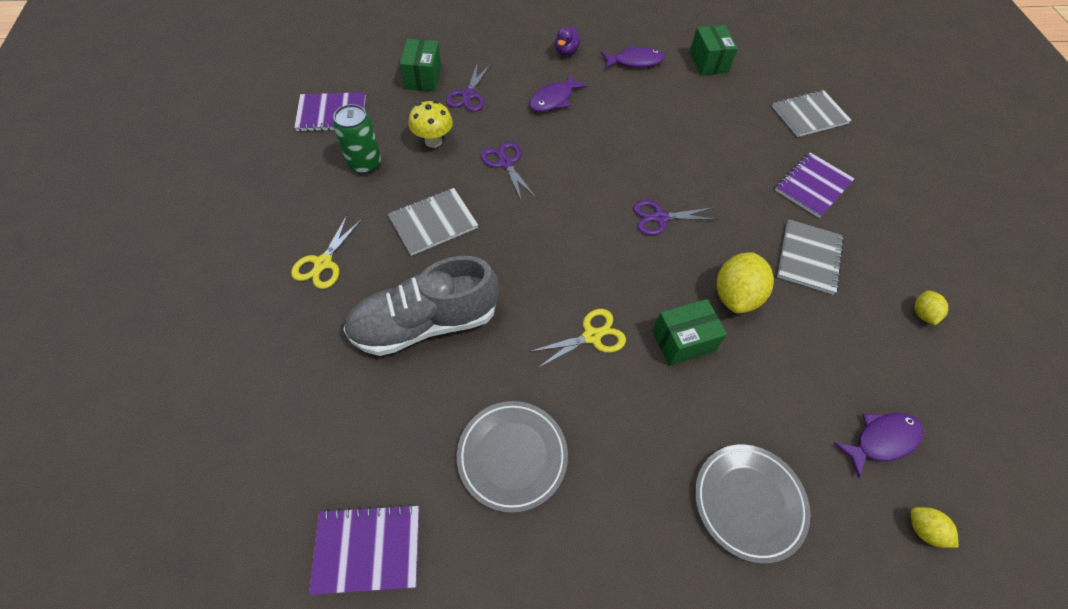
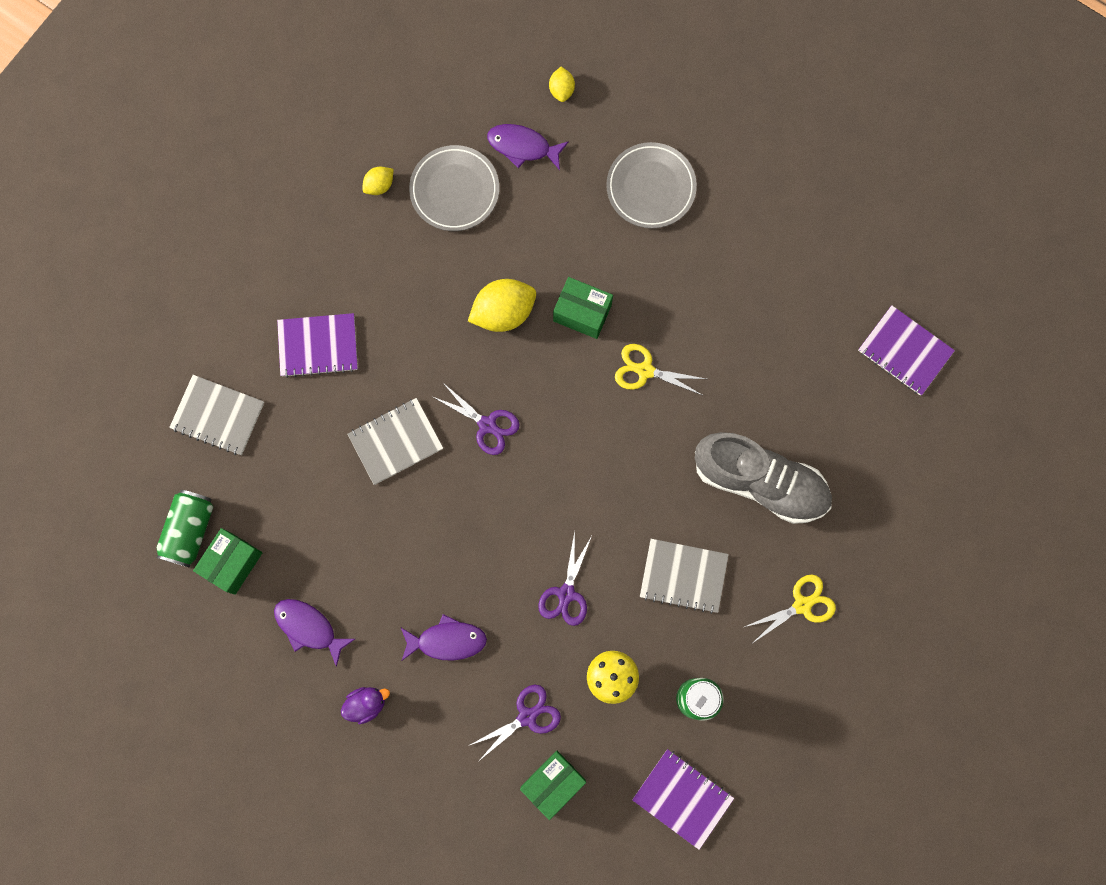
camera: 135 degrees left, 20 degrees up
(512, 456) = (774, 334): grey plate -> grey plate (454, 190)
(747, 61) = (190, 530): none -> green can
(808, 258) = (407, 292): grey notebook -> grey notebook (395, 442)

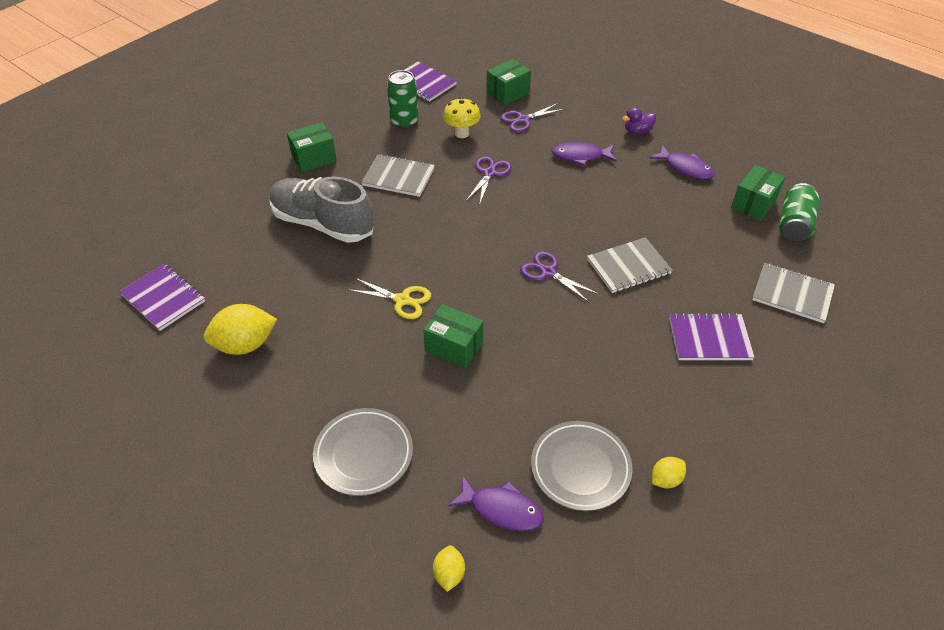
camera: 175 degrees left, 30 degrees down
(503, 312) = (530, 353): yellow lemon -> yellow lemon (245, 344)
(802, 605) = (314, 158): yellow scissors -> green box

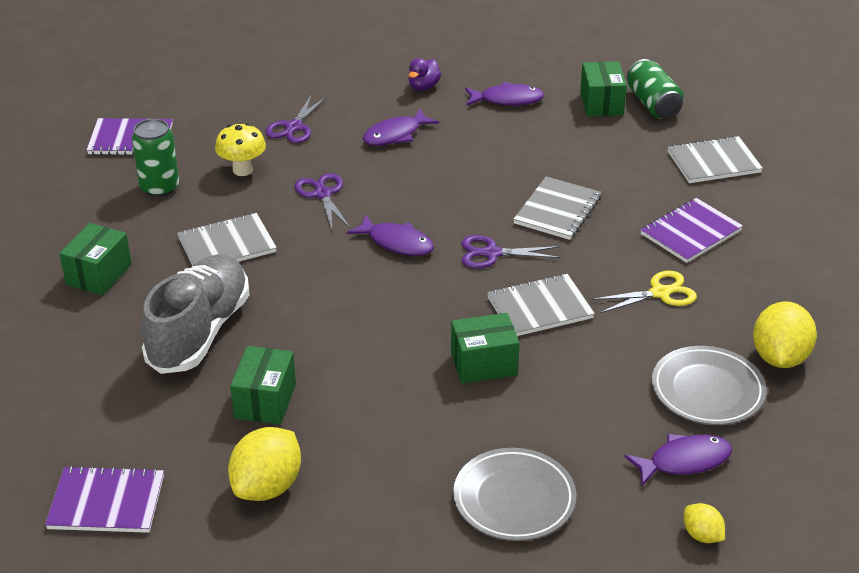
camera: 40 degrees left, 10 degrees down
(322, 223) = (199, 332): grey shoe -> grey shoe turned 120 degrees clockwise
(402, 300) = (382, 353): yellow scissors -> yellow scissors (660, 293)
(496, 230) = (396, 243): none -> purple fish
(508, 93) = (243, 108): green box -> green box (265, 401)
(535, 330) = (540, 308): none -> grey notebook
(665, 479) = (779, 357): yellow lemon -> yellow lemon, size x1.90

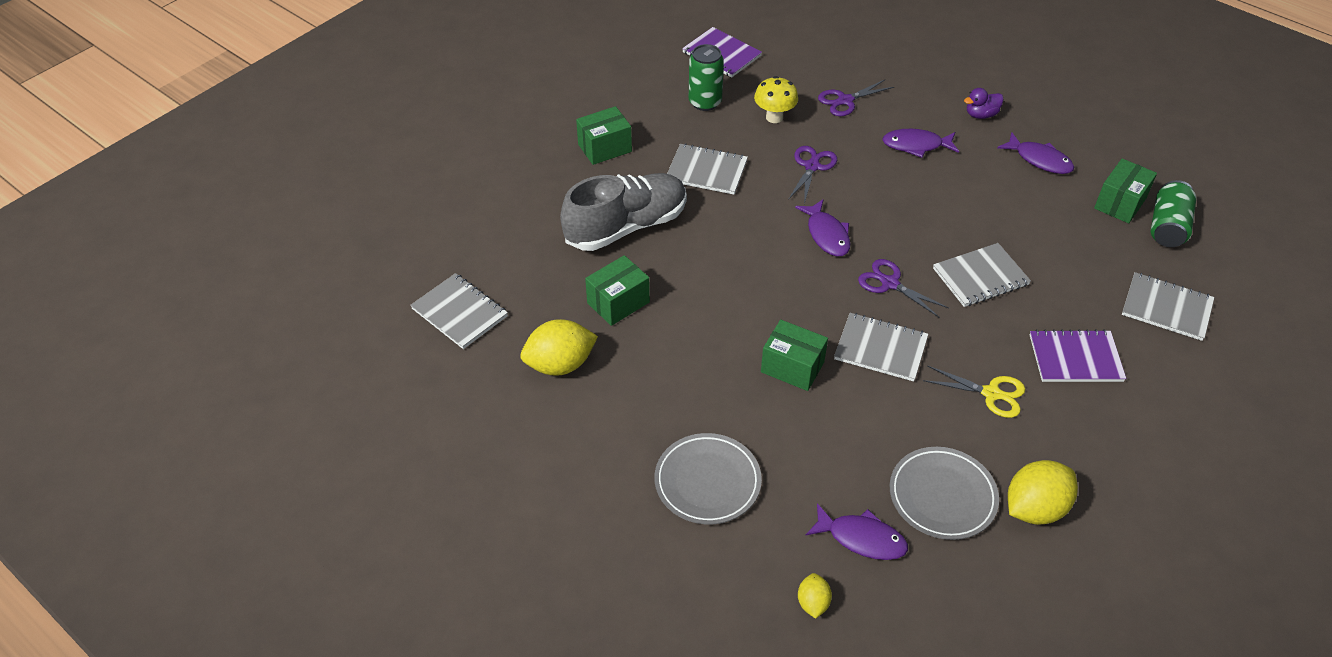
camera: 40 degrees right, 10 degrees up
(106, 502) = (459, 312): purple notebook -> grey notebook

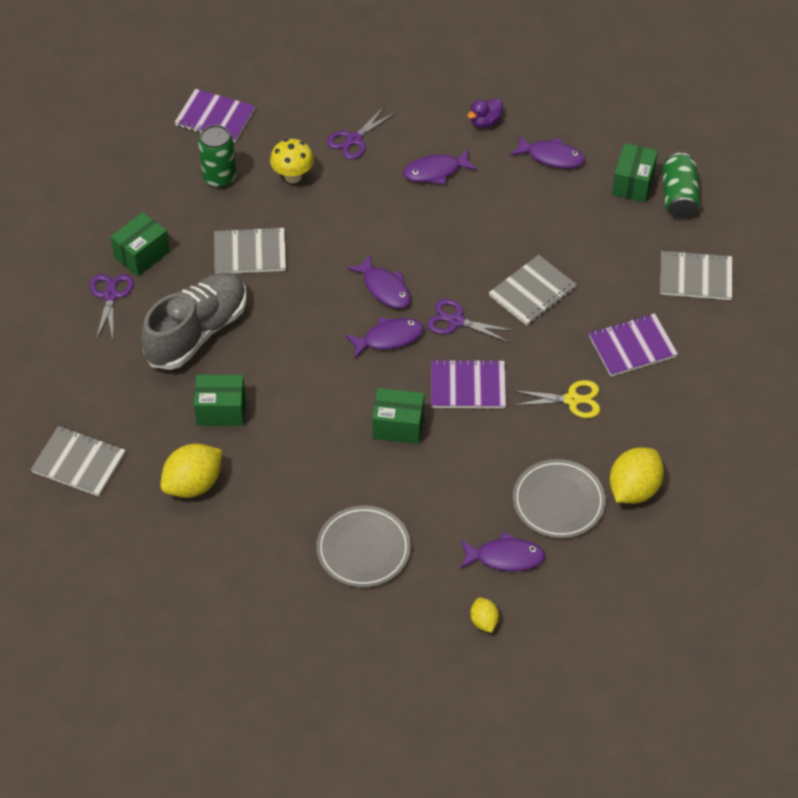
camera: 20 degrees left, 5 degrees up
(618, 302) = (221, 410): green box -> green box turned 60 degrees clockwise
(812, 166) = (347, 220): purple scissors -> purple scissors (110, 295)
(814, 281) = (389, 338): none -> purple fish
(880, 348) = (468, 386): grey notebook -> purple notebook

